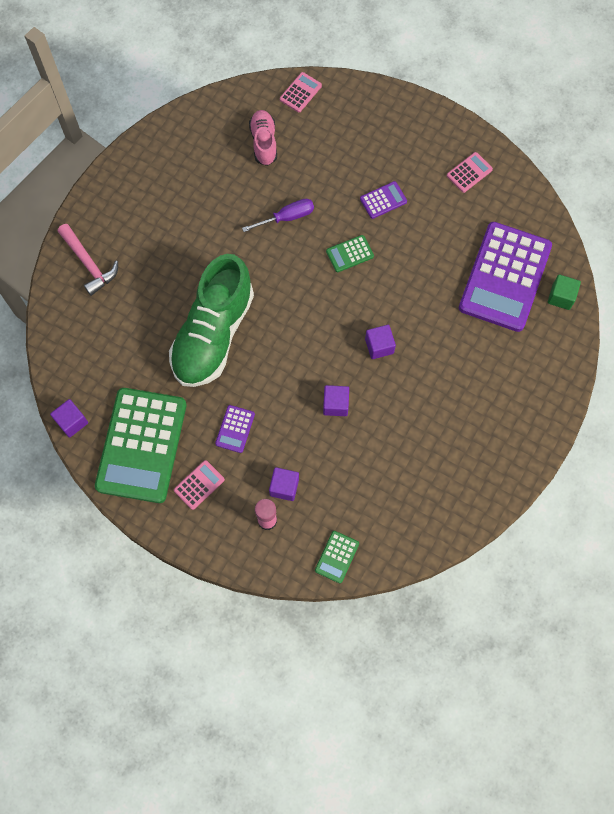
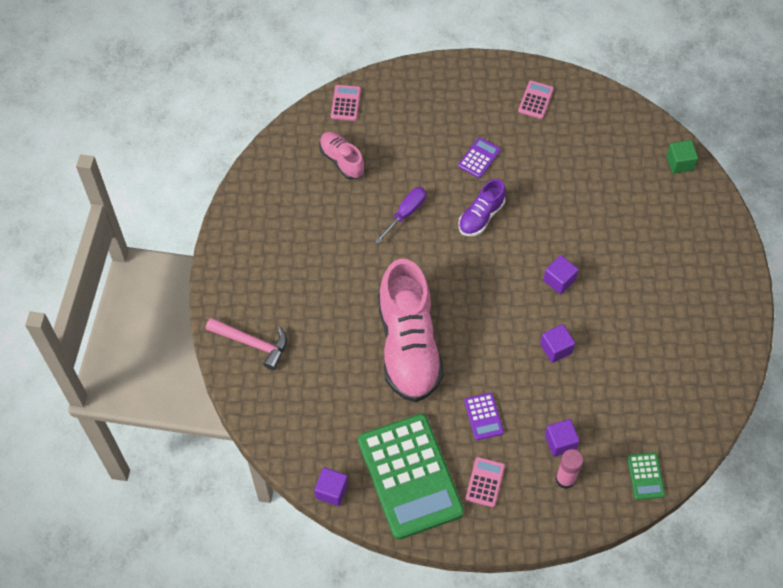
camera: 30 degrees left, 10 degrees down
(213, 334) = (408, 345): green shoe -> pink shoe
(349, 254) = (481, 216): green calculator -> purple shoe
(504, 277) = (623, 170): purple calculator -> none

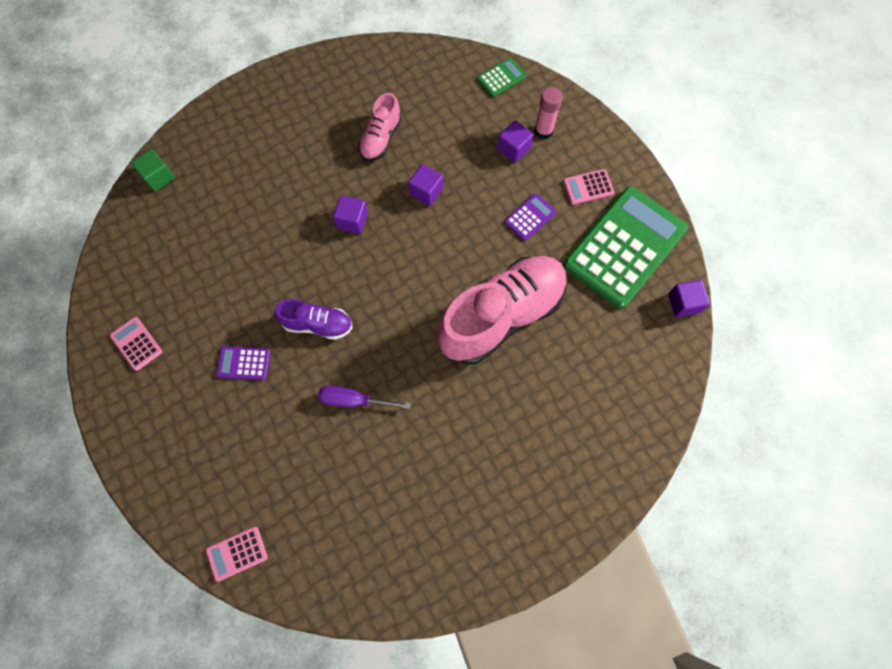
camera: 120 degrees left, 10 degrees up
(252, 343) = (595, 466): pink hammer -> none
(342, 160) = (321, 509): pink shoe -> pink shoe (380, 138)
(536, 100) = (136, 344): pink calculator -> pink calculator turned 60 degrees clockwise

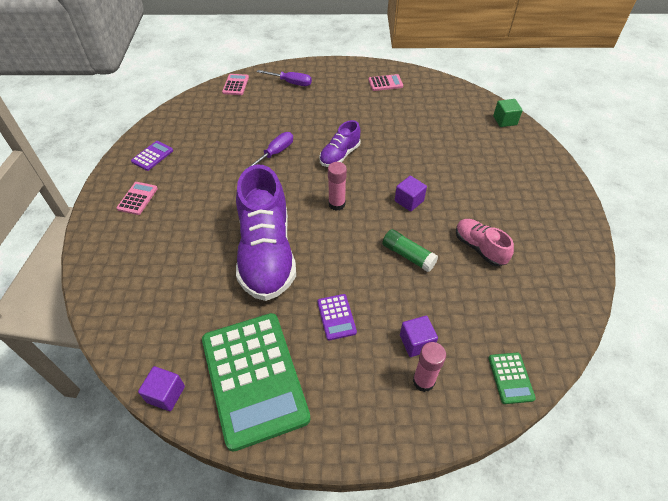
camera: 120 degrees right, 20 degrees down
(194, 474) = (290, 83): none -> purple screwdriver
(244, 363) = (339, 117): purple calculator -> purple calculator (152, 156)
(397, 287) = (336, 204): none -> pink glue stick
(426, 191) = (408, 255): purple cube -> green glue stick
(502, 316) = (266, 253): pink shoe -> purple shoe
(588, 187) = (336, 384): pink calculator -> pink calculator (137, 198)

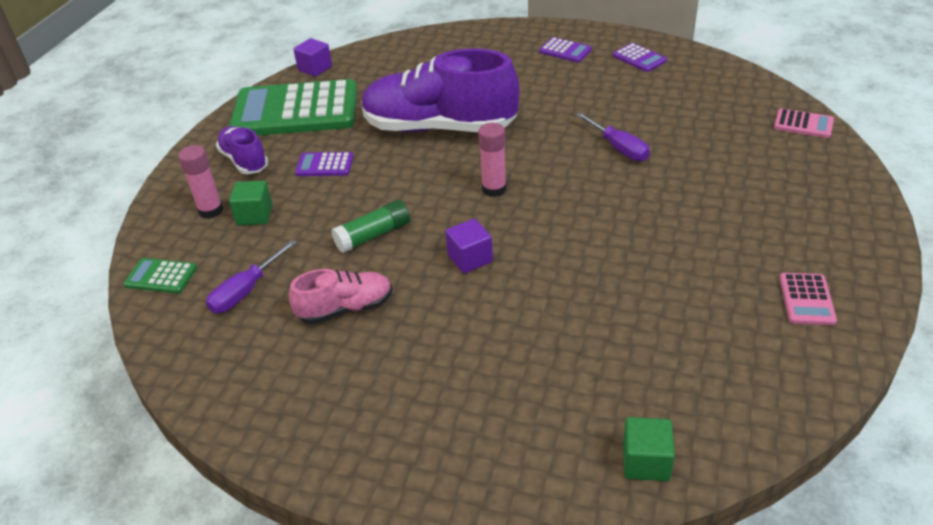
camera: 110 degrees right, 10 degrees down
(137, 198) = (565, 51): pink calculator -> purple calculator
(290, 83) = (809, 179): purple screwdriver -> purple screwdriver (246, 291)
(340, 155) = (596, 207): purple shoe -> purple shoe (244, 161)
(416, 342) = (254, 215): purple cube -> green cube

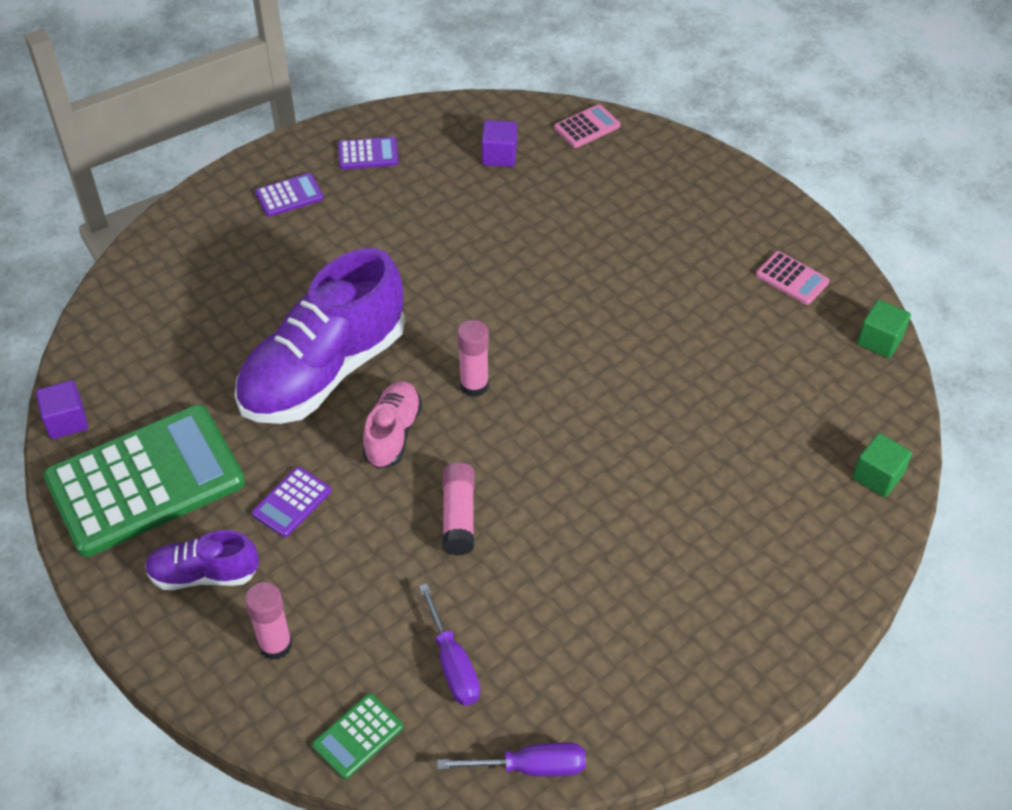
camera: 60 degrees left, 10 degrees up
(254, 215) = (325, 606): green cube -> green cube (879, 340)
(295, 110) = (145, 481): green calculator -> green calculator turned 150 degrees counterclockwise
(345, 309) = (551, 589): pink shoe -> pink shoe (393, 434)
(373, 235) = (459, 516): green glue stick -> pink glue stick
(470, 258) = (561, 458): purple cube -> purple cube (499, 156)
(618, 148) = (499, 261): purple screwdriver -> purple screwdriver (530, 767)

